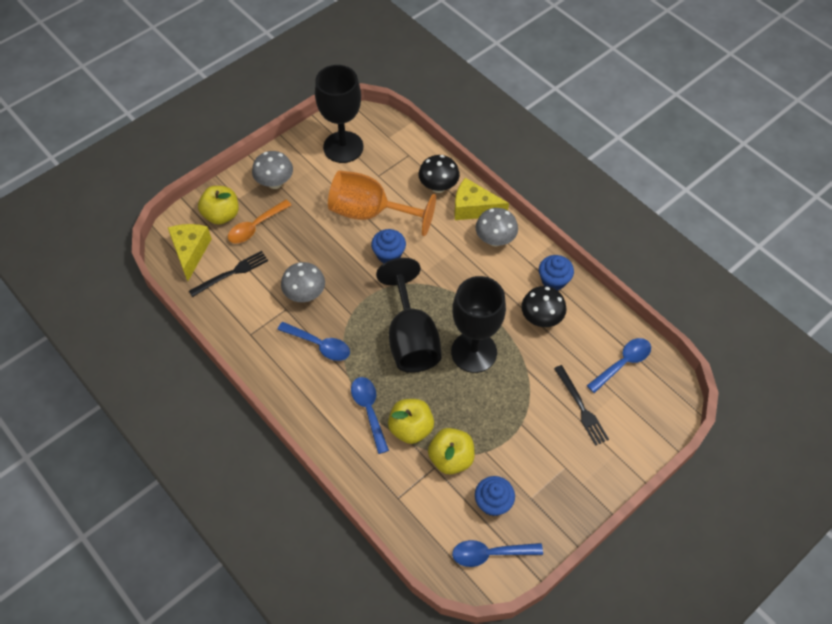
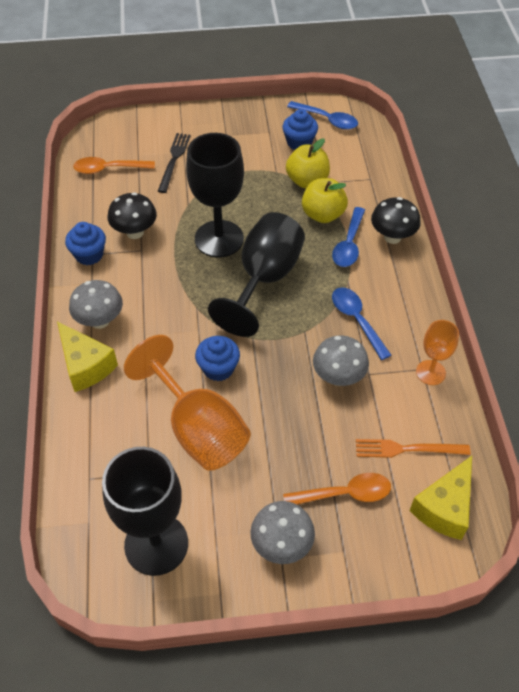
camera: 145 degrees left, 5 degrees down
(221, 215) = (378, 538): yellow apple -> none
(231, 273) = (407, 449): black fork -> orange fork
(242, 335) = (430, 372): none -> orange goblet
(438, 187) = (96, 414): black mushroom -> black mushroom (392, 237)
(623, 363) = (108, 169): blue spoon -> orange spoon

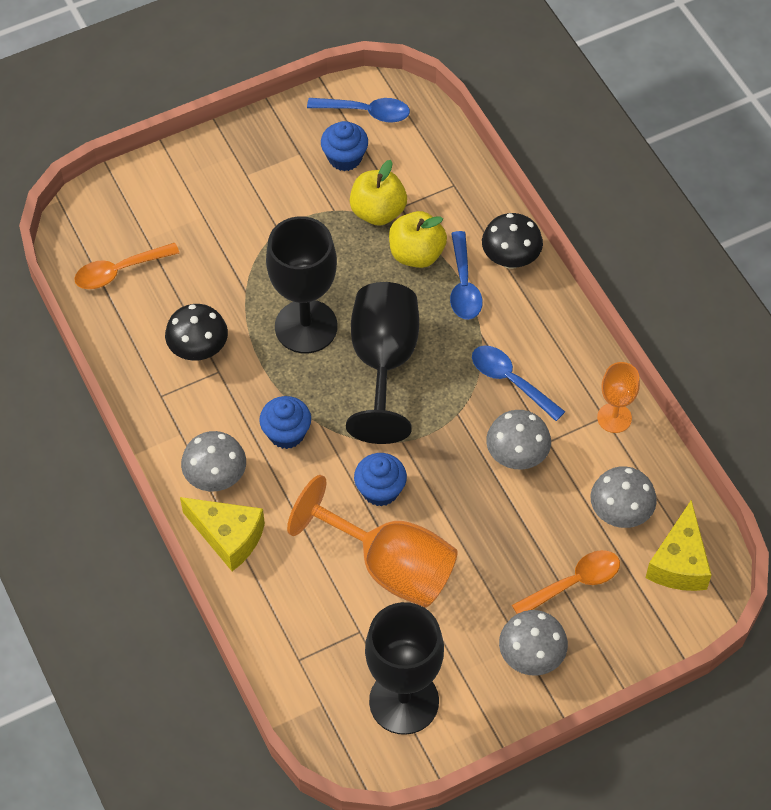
camera: 20 degrees left, 5 degrees up
(89, 255) = (158, 398): blue cupcake -> blue cupcake (286, 433)
(174, 160) = (197, 232): black fork -> none
(407, 449) = (620, 513): orange fork -> grey mushroom

